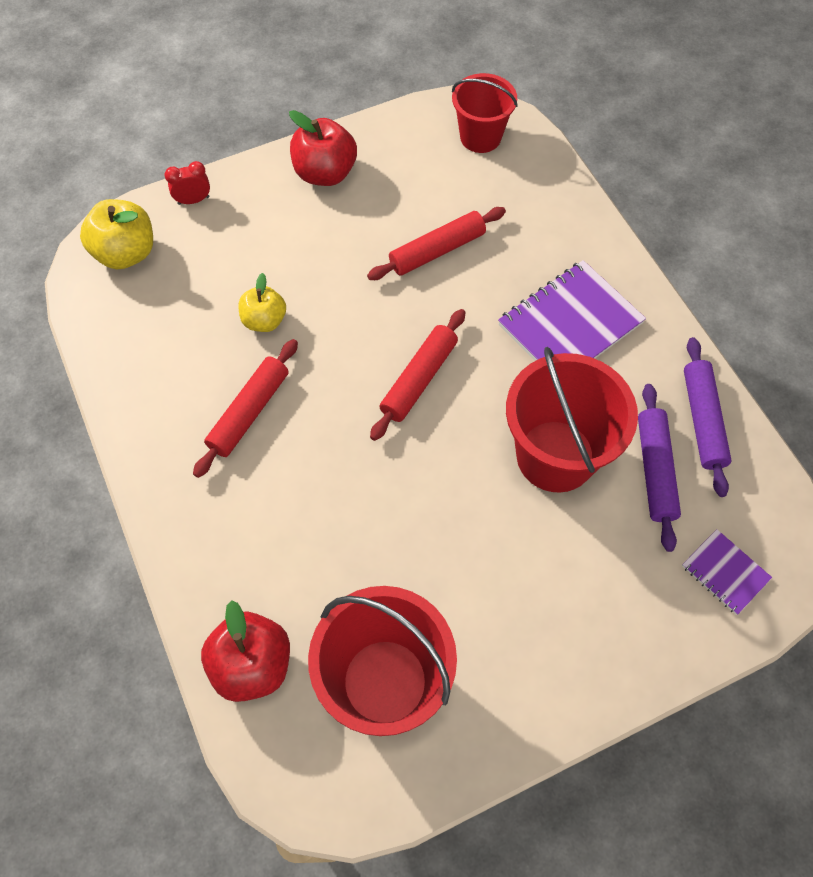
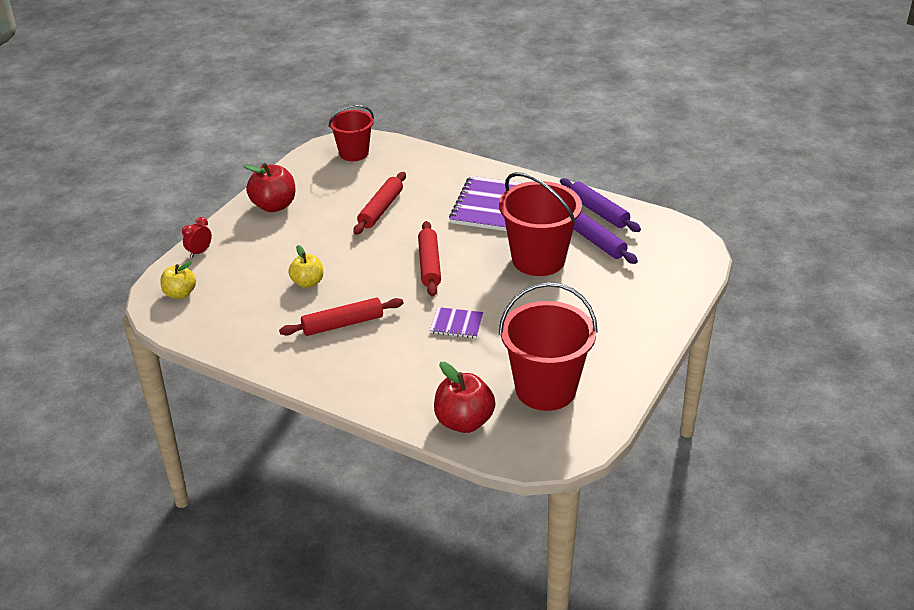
camera: 35 degrees left, 25 degrees down
(126, 253) = (180, 293): yellow apple -> yellow apple, size x0.65
(249, 412) = (342, 324): red rolling pin -> red rolling pin turned 75 degrees clockwise
(725, 572) = (670, 261): purple notebook -> purple notebook (456, 324)

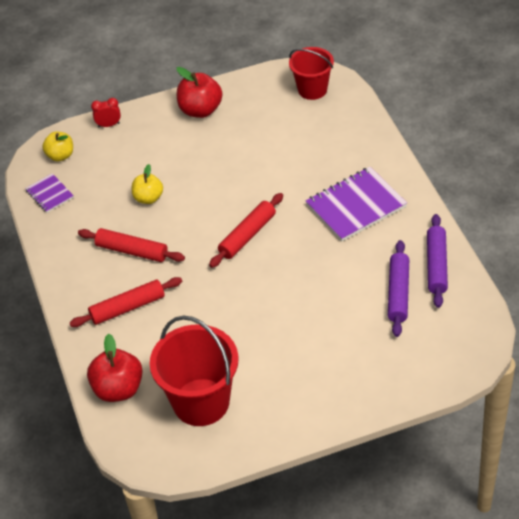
camera: 45 degrees right, 10 degrees up
(380, 209) = (271, 159): red rolling pin -> red rolling pin (127, 307)
(456, 324) = (205, 303): purple notebook -> purple notebook (49, 194)
(538, 259) = (332, 282): red bucket -> none

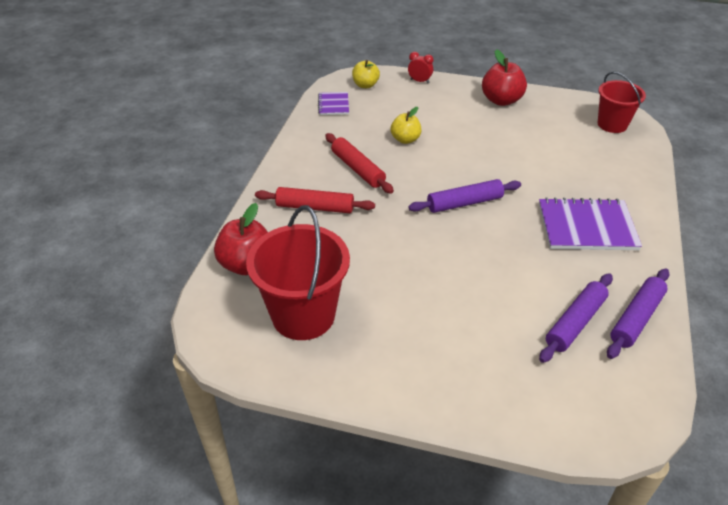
camera: 30 degrees right, 5 degrees down
(247, 235) = (464, 203): red rolling pin -> purple rolling pin

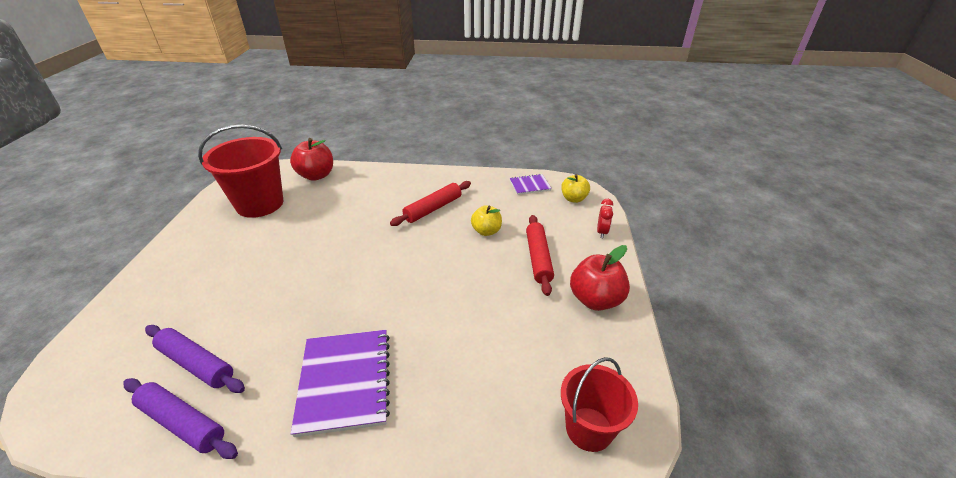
camera: 80 degrees right, 5 degrees down
(315, 207) = (379, 194): red rolling pin -> red rolling pin (538, 258)
(464, 203) = (387, 277): purple rolling pin -> none

